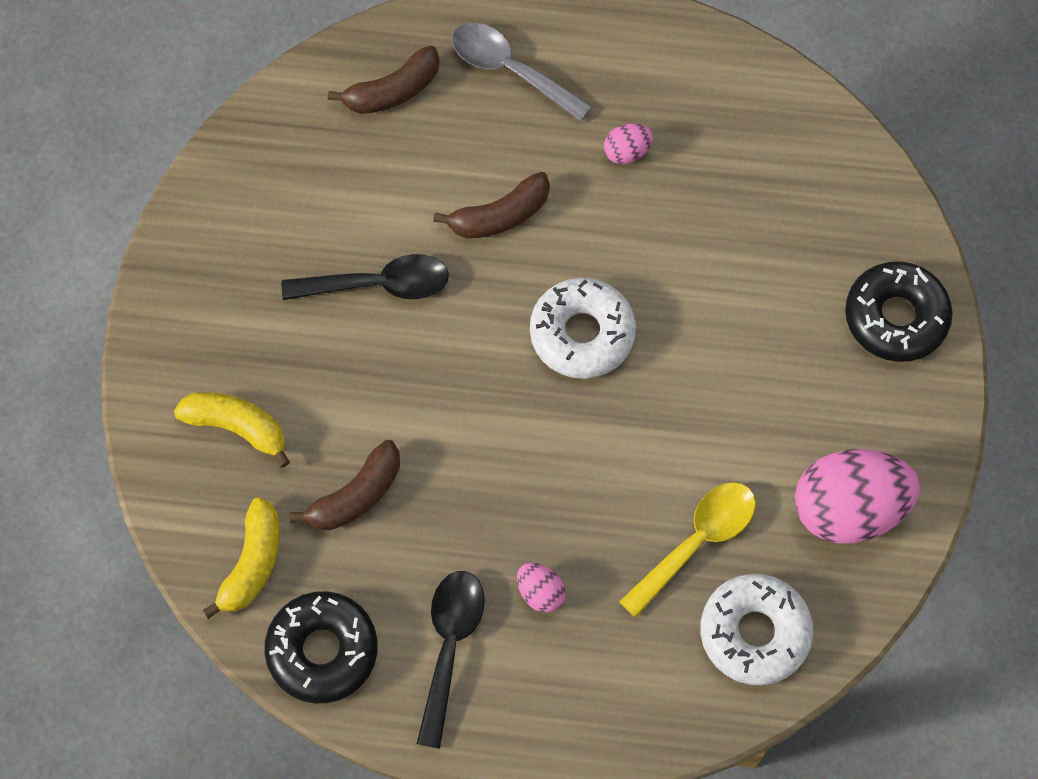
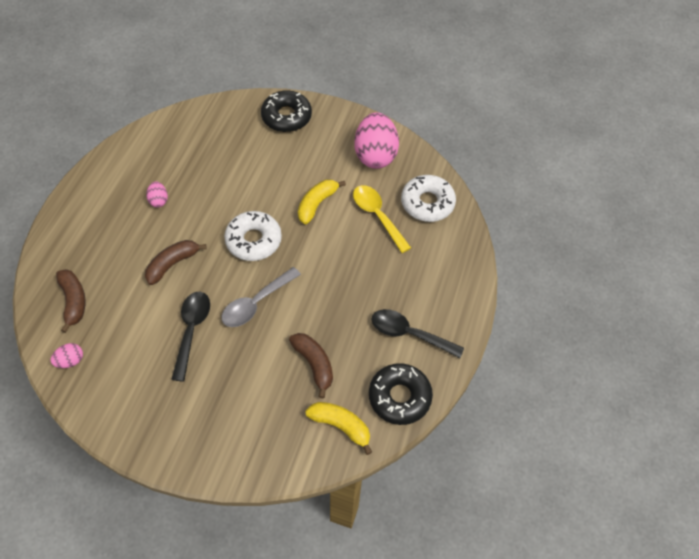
camera: 80 degrees left, 10 degrees down
(237, 427) = (255, 421): yellow banana -> yellow banana (317, 204)
(499, 216) = (172, 264): brown banana -> brown banana turned 120 degrees counterclockwise
(510, 70) = (87, 242): grey spoon -> grey spoon (256, 303)
(540, 592) = (389, 287): pink egg -> pink egg (70, 361)

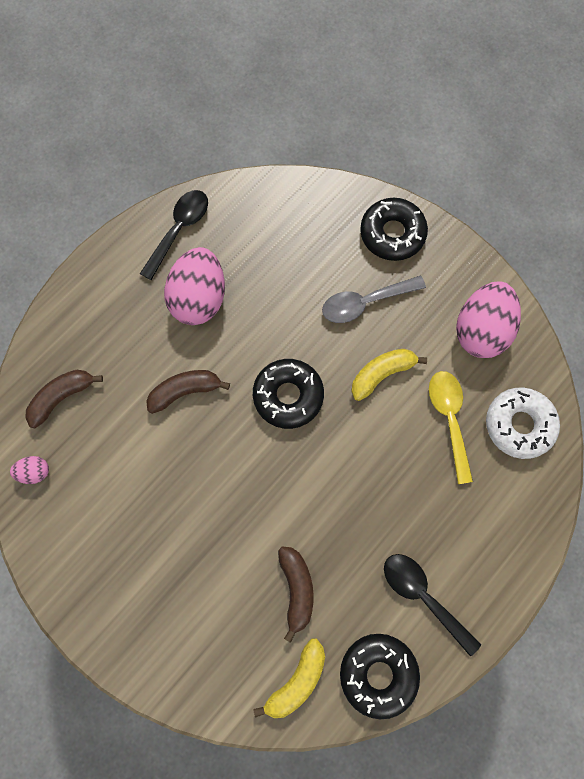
camera: 25 degrees right, 15 degrees up
(73, 301) = (62, 397): brown banana -> brown banana turned 135 degrees counterclockwise
(159, 200) = (199, 298): pink egg -> pink egg, size x2.24
(192, 330) = (176, 488): black spoon -> black spoon (179, 230)
(253, 240) = (288, 396): white donut -> black donut
(256, 303) = (260, 481): grey spoon -> grey spoon (365, 302)
(341, 426) = (297, 681): yellow banana -> yellow banana turned 75 degrees clockwise

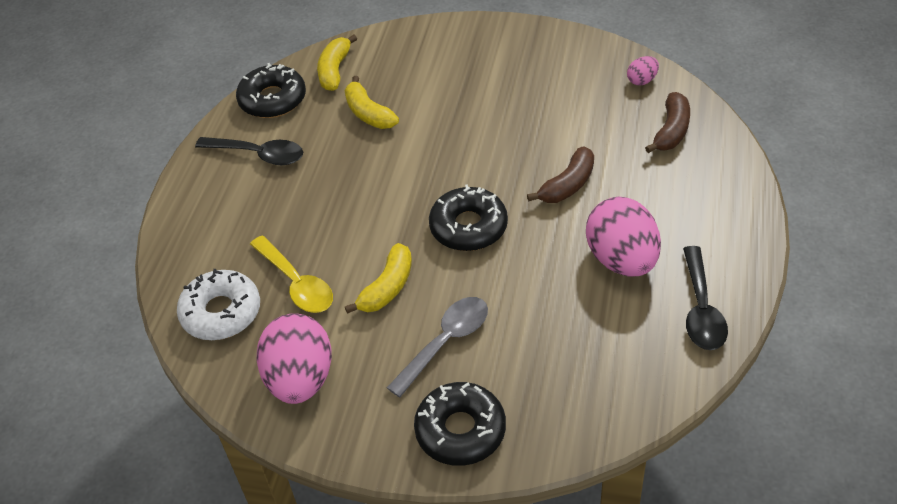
camera: 155 degrees right, 25 degrees down
(296, 589) = (368, 113): brown banana -> yellow banana

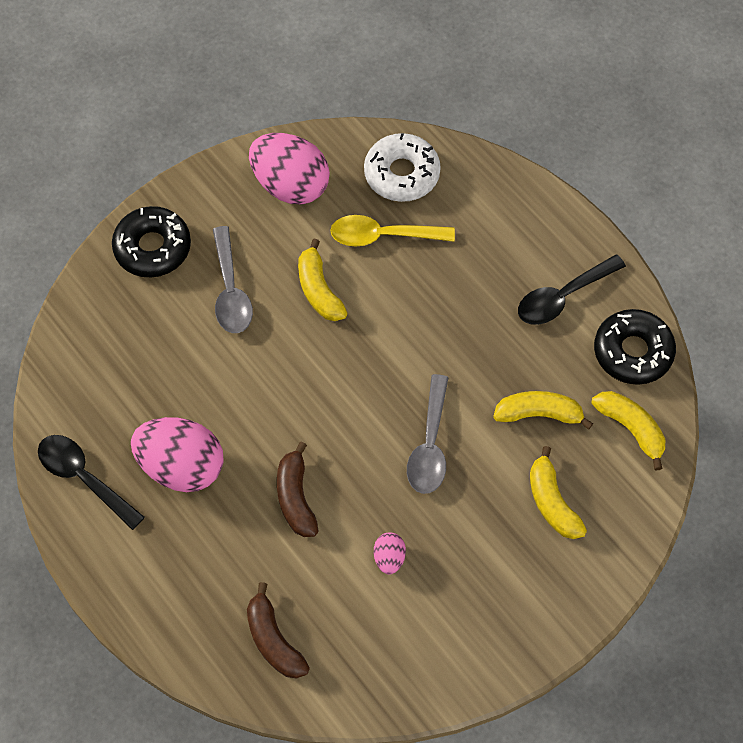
camera: 125 degrees right, 15 degrees up
(427, 74) = (552, 502): none -> yellow banana
(451, 147) = (429, 445): none -> grey spoon
(468, 227) = (324, 388): black donut -> none
(642, 80) = (361, 680): pink egg -> pink egg (389, 558)

